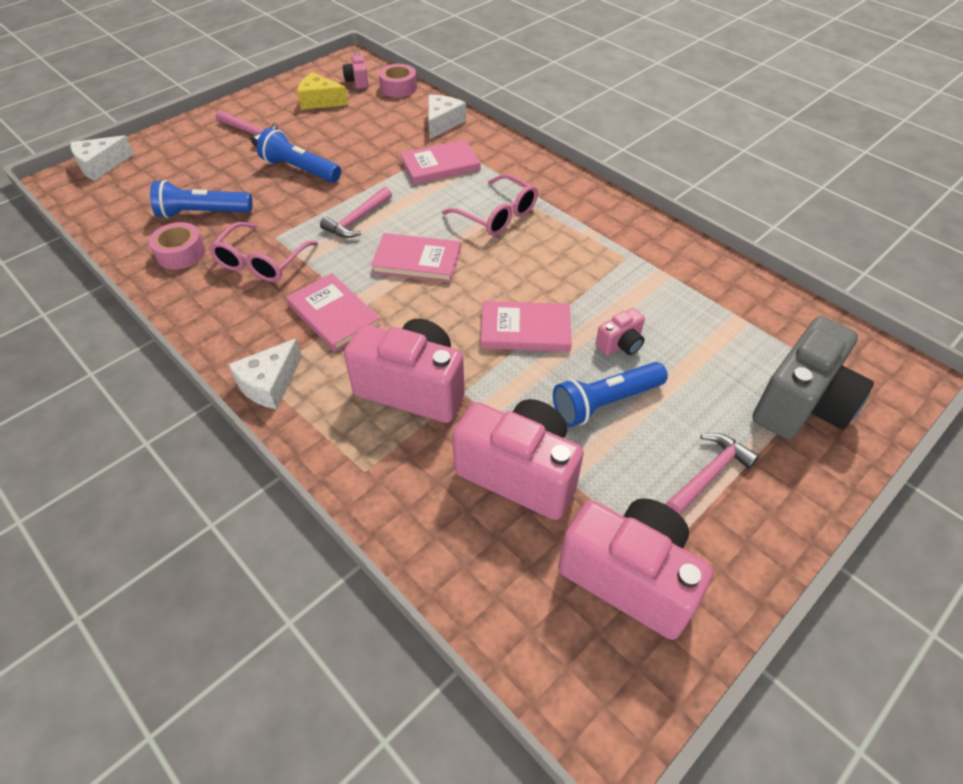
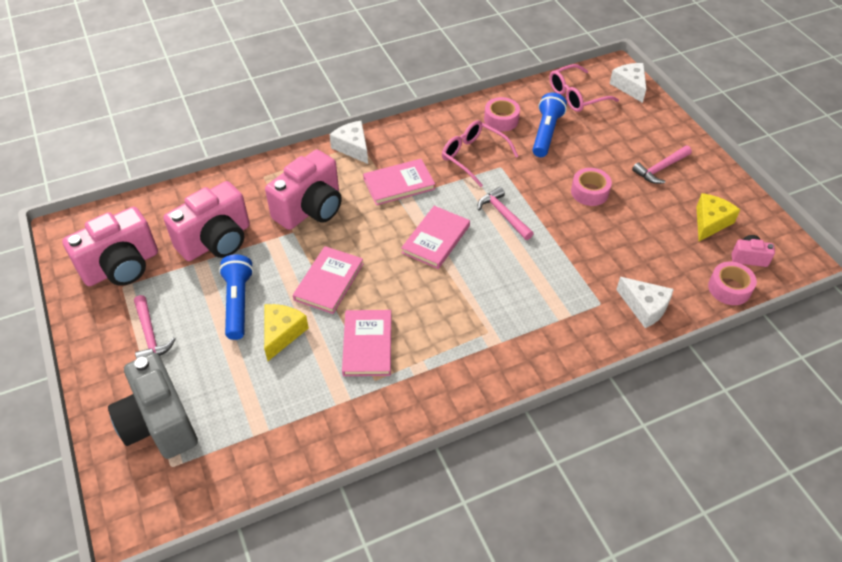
camera: 110 degrees right, 0 degrees up
(300, 169) = (589, 192): blue flashlight -> pink tape
(440, 165) = (567, 286): pink book -> pink book (367, 345)
(497, 215) = (473, 306): pink glasses -> pink glasses (576, 96)
(620, 344) = (282, 333): pink camera -> yellow cheese

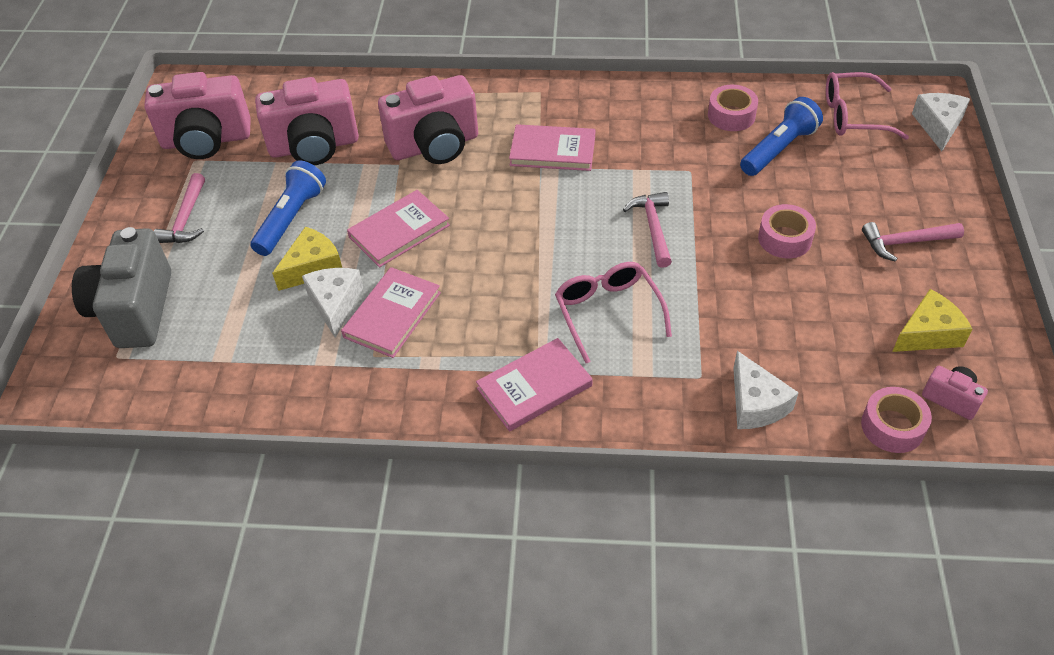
camera: 30 degrees right, 0 degrees up
(353, 147) = (529, 93): white cheese -> white cheese (335, 304)
(436, 239) = (551, 227): pink book -> pink book (534, 387)
(473, 156) = (664, 147): pink glasses -> pink glasses (607, 312)

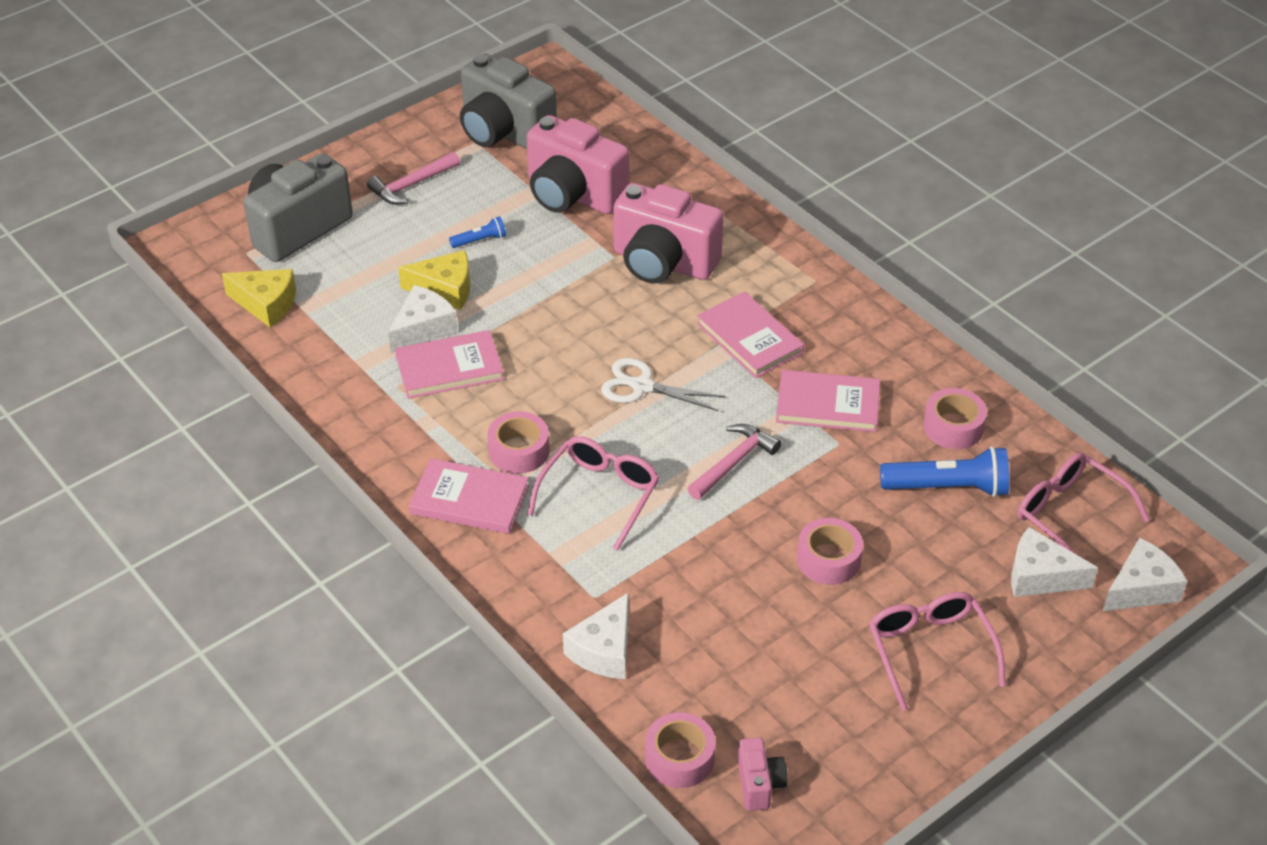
camera: 45 degrees right, 5 degrees down
(206, 140) = (504, 132): pink camera -> grey camera
(291, 218) = (480, 240): blue flashlight -> blue flashlight, size x0.50
(399, 231) = (540, 310): pink book -> pink book (827, 405)
(518, 329) = (519, 451): none -> pink tape
(533, 227) = (642, 386): none -> white scissors
(890, 158) = (1040, 576): none -> white cheese
(905, 242) = (929, 650): pink hammer -> pink glasses
(928, 333) = (824, 727): yellow cheese -> yellow cheese (266, 304)

